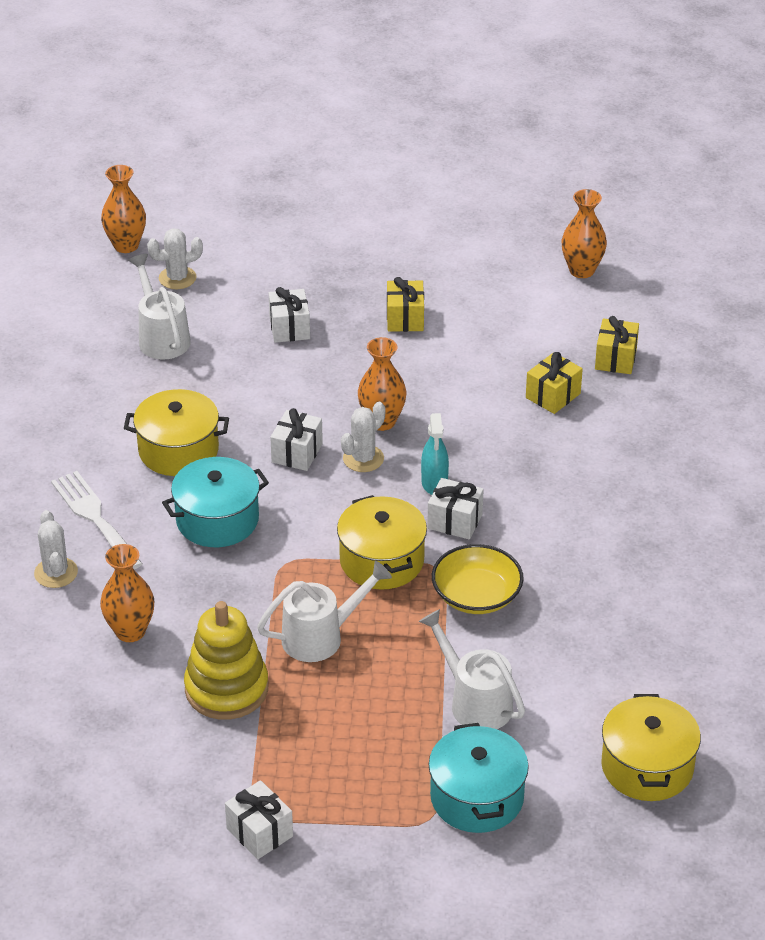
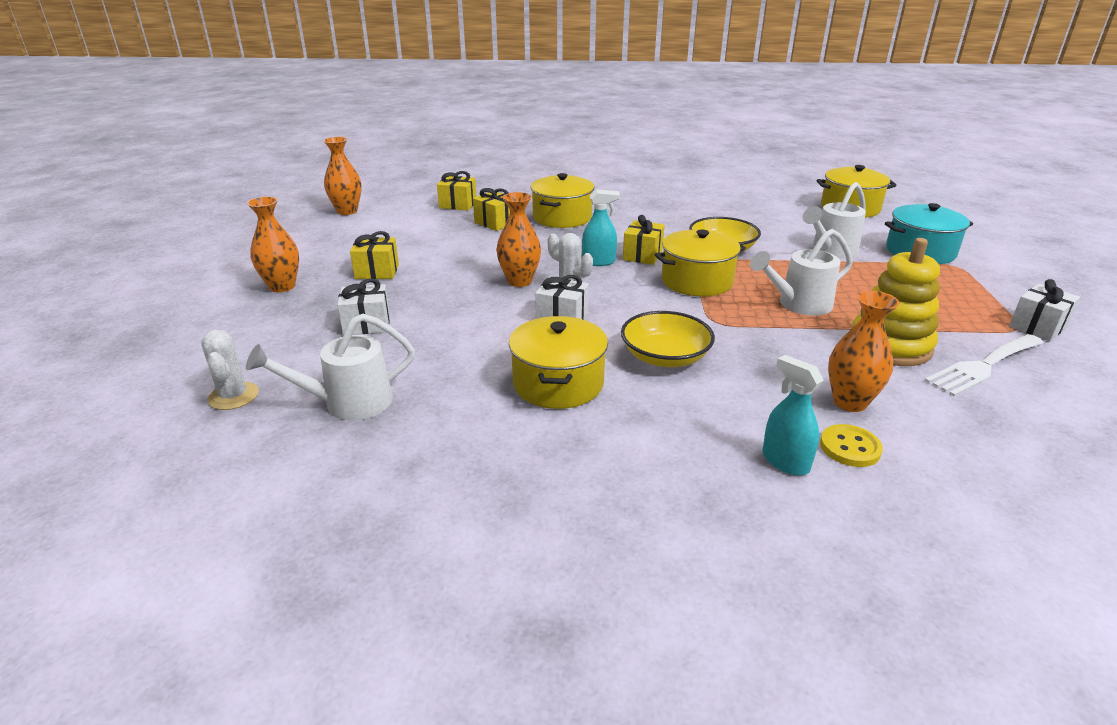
camera: 90 degrees left, 10 degrees down
(56, 573) = (785, 461): white cactus -> turquoise spray bottle
(67, 615) = (850, 447): none -> yellow button
(94, 517) = (680, 437): white fork -> white fork (983, 366)
(126, 245) = (129, 441): orange vase -> orange vase (282, 286)
(217, 520) = (665, 357): turquoise pot -> yellow bowl
(321, 637) = (798, 304): white watering can -> white watering can turned 90 degrees counterclockwise
(455, 521) = (642, 255): white gift -> yellow gift
(576, 454) = (562, 217): none -> yellow pot

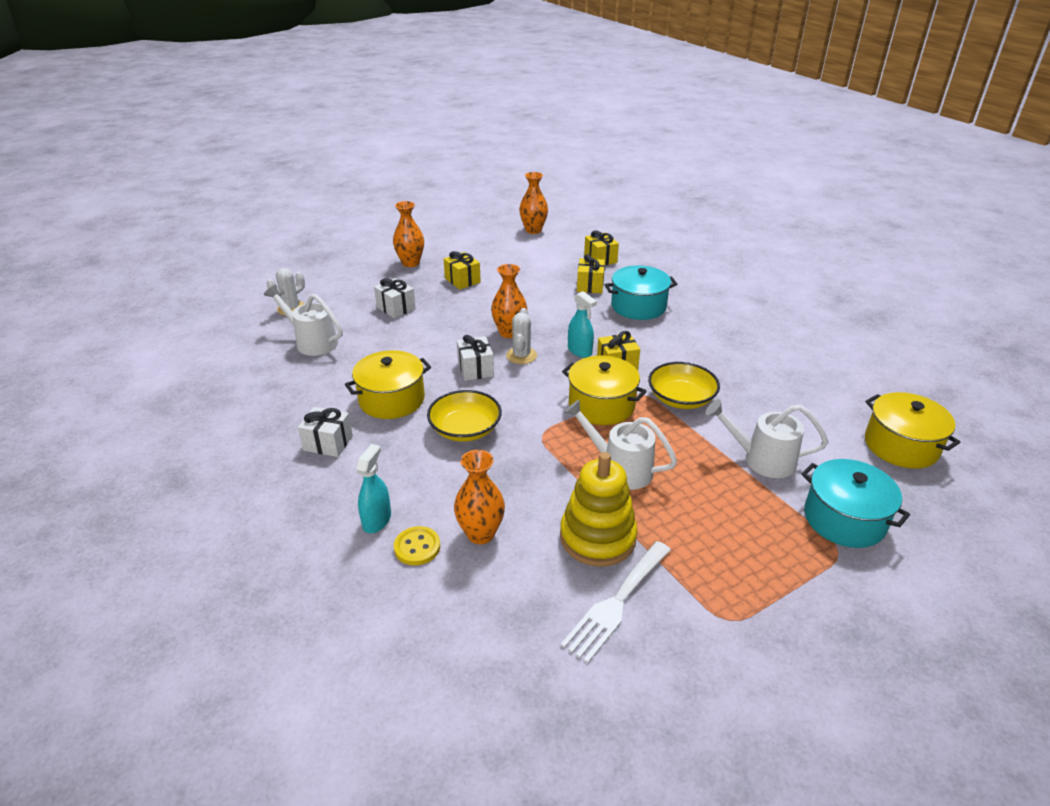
camera: 55 degrees right, 5 degrees up
(562, 217) = (638, 306): yellow pot -> turquoise pot
(983, 366) = (616, 603): white fork -> white fork turned 75 degrees counterclockwise
(1037, 327) = (748, 634): white gift -> white gift (328, 443)

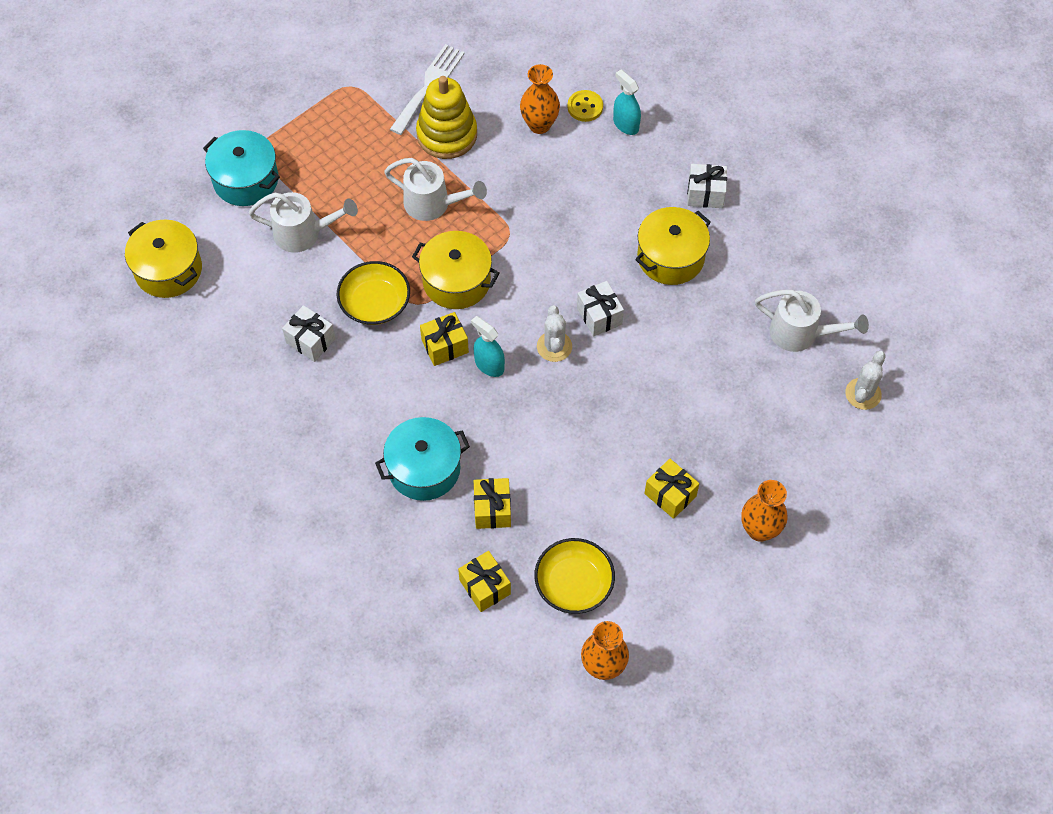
camera: 170 degrees right, 25 degrees up
(377, 520) = (625, 124): turquoise spray bottle -> turquoise spray bottle turned 135 degrees clockwise
(396, 308) = (733, 415): white gift -> white gift (310, 341)
(465, 429) = (584, 229): yellow bowl -> yellow bowl (574, 584)
(509, 333) = (578, 387): orange vase -> none

